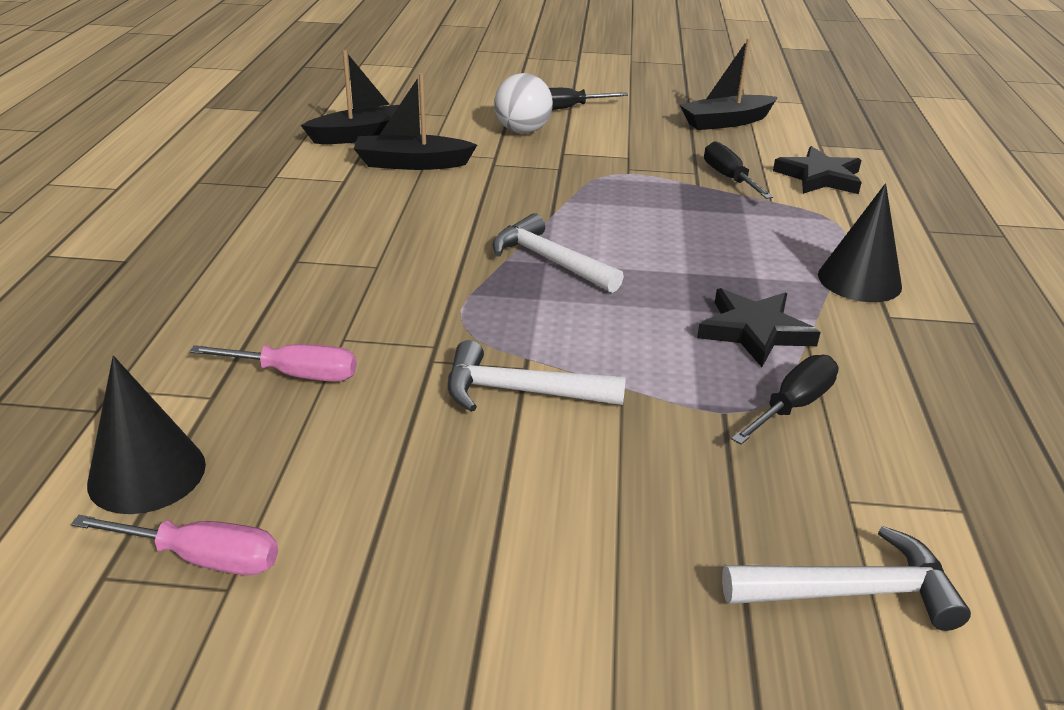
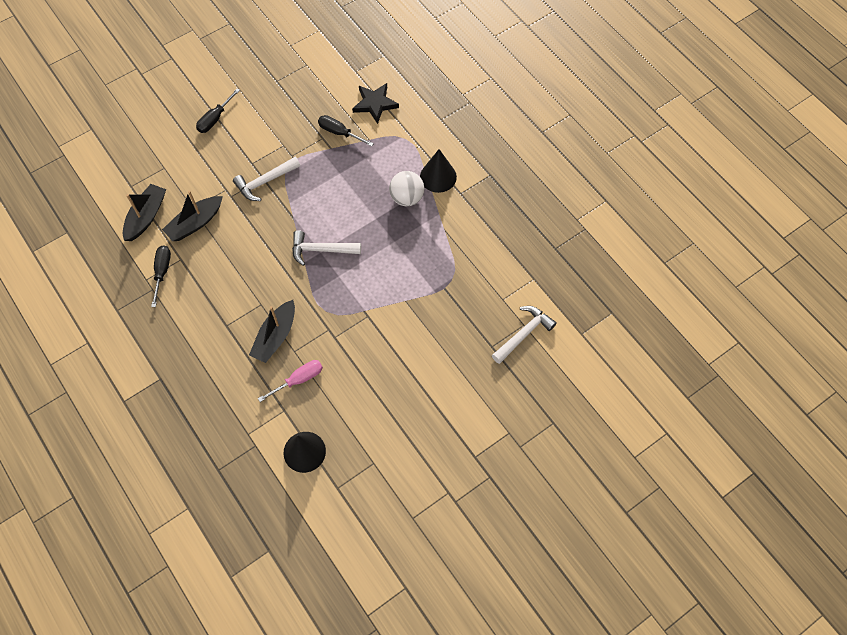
camera: 40 degrees left, 30 degrees up
(201, 558) = (356, 461): pink screwdriver -> none
(521, 391) = (377, 328): white hammer -> white hammer (265, 182)
(522, 131) = (216, 157): white ball -> white ball (407, 198)
(726, 122) = (300, 78): black boat -> black boat (275, 336)
(754, 331) = (424, 237): black star -> none
(792, 406) = (462, 269): black screwdriver -> black screwdriver (162, 272)

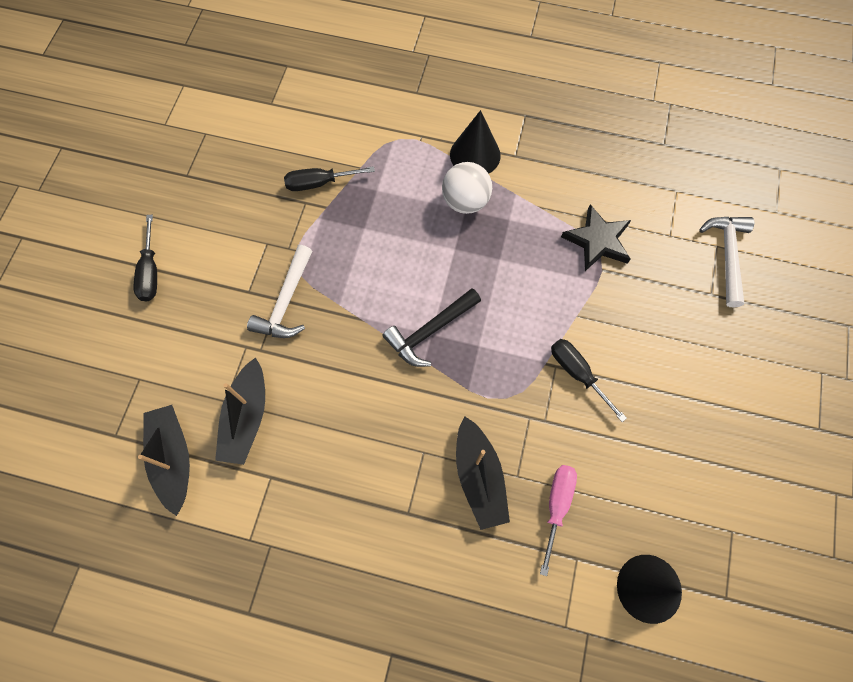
camera: 40 degrees left, 5 degrees up
(162, 272) = (262, 513): black screwdriver -> black screwdriver (578, 374)
(321, 250) = (430, 331): white hammer -> black hammer
(375, 104) = (328, 124): black star -> black star (597, 240)

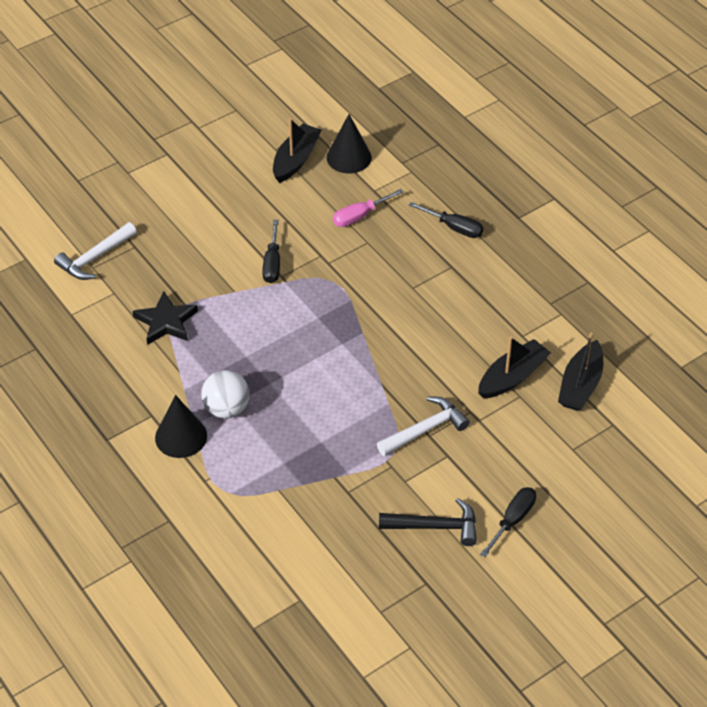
camera: 140 degrees left, 20 degrees down
(320, 183) = (322, 499): black screwdriver -> black screwdriver (454, 227)
(430, 331) = (341, 346): black hammer -> black hammer (435, 527)
(479, 477) = (391, 255): black boat -> black boat (296, 160)

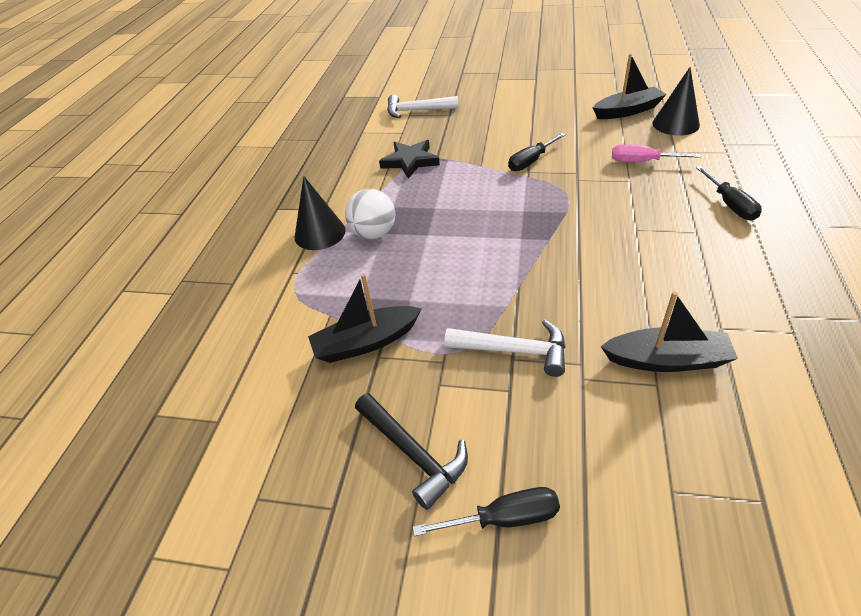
camera: 50 degrees right, 5 degrees down
(580, 385) = (753, 422): black boat -> black boat (366, 342)

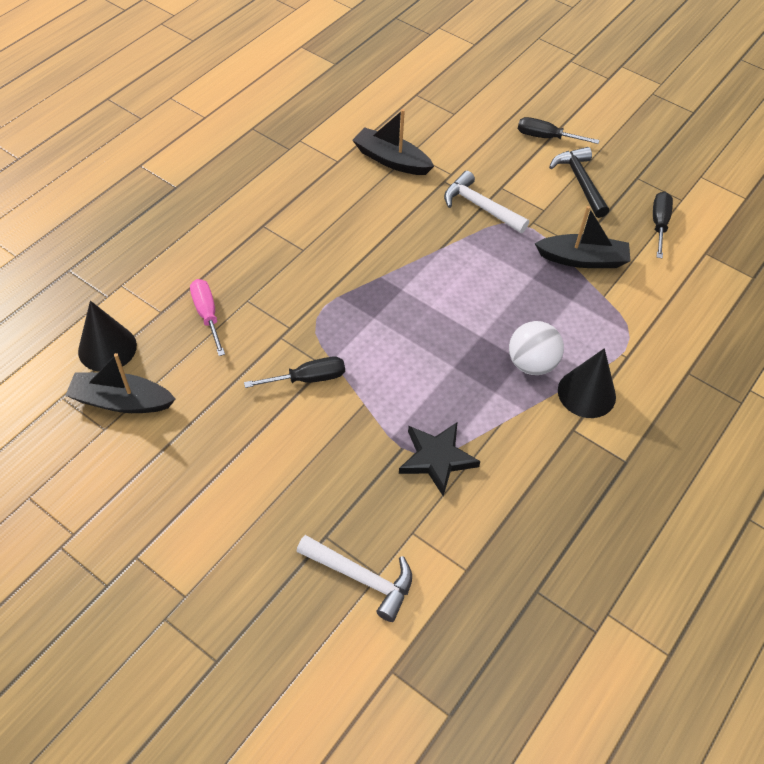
camera: 160 degrees left, 10 degrees up
(642, 162) = (207, 315): pink screwdriver -> pink screwdriver turned 150 degrees counterclockwise
(729, 204) = (205, 233): black screwdriver -> black screwdriver (659, 224)

